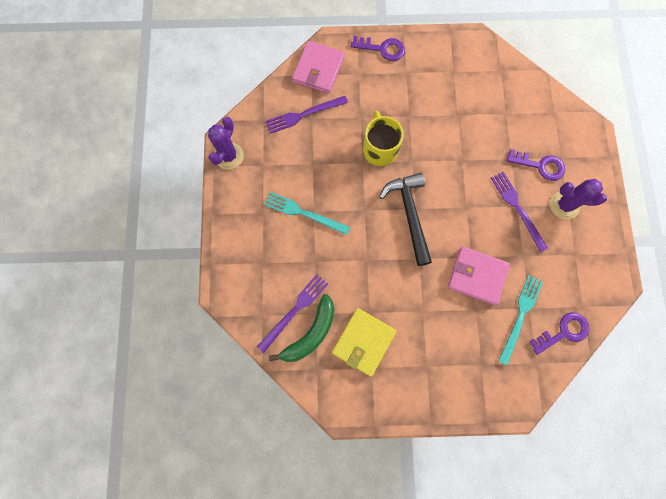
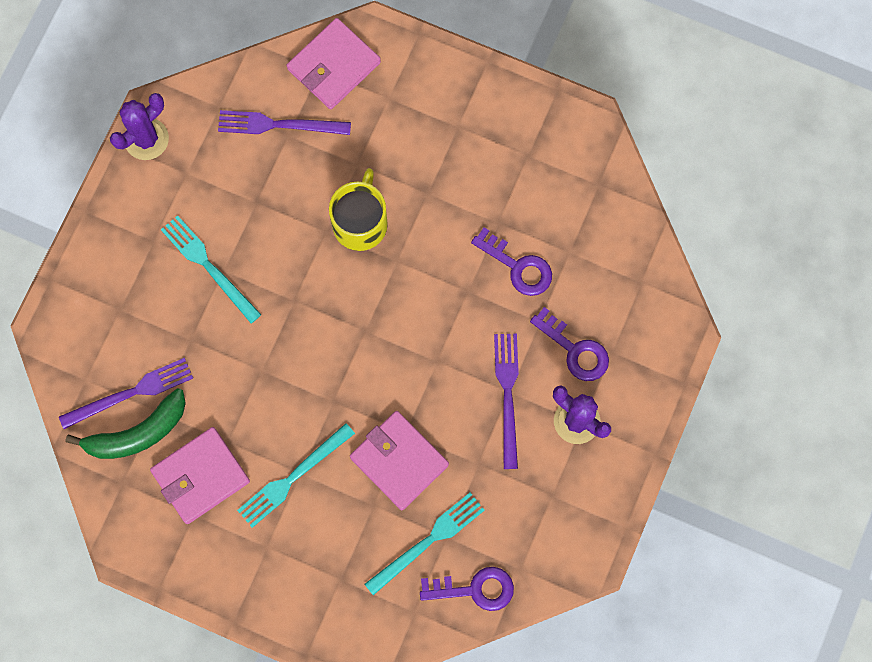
camera: 25 degrees right, 0 degrees up
(363, 342) = (200, 476): yellow wallet -> pink wallet
(382, 49) = (442, 75): purple key -> purple key (517, 266)
(409, 214) = (352, 334): black hammer -> none
(420, 316) = (293, 477): none -> turquoise fork

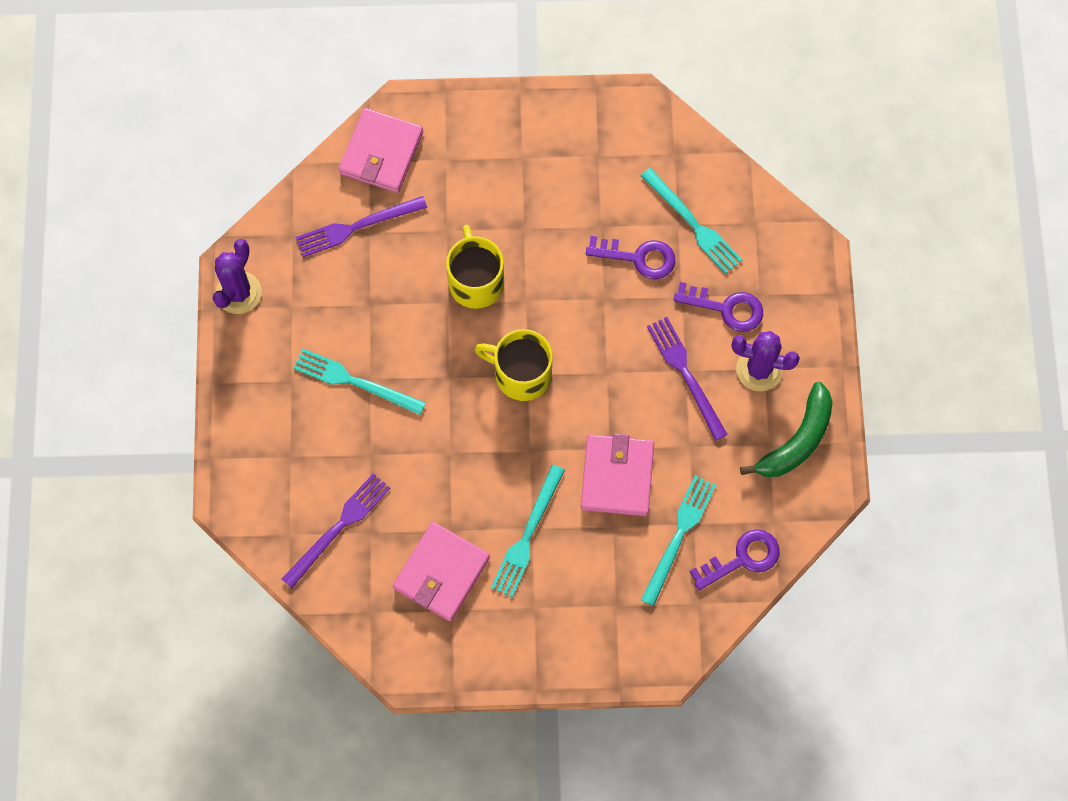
camera: 25 degrees left, 5 degrees down
(137, 433) = (363, 561): green banana -> green banana (797, 440)
(359, 326) = (521, 374): none -> yellow mug
(399, 461) = (617, 476): pink wallet -> pink wallet turned 75 degrees clockwise
(583, 257) = (693, 224): none -> turquoise fork

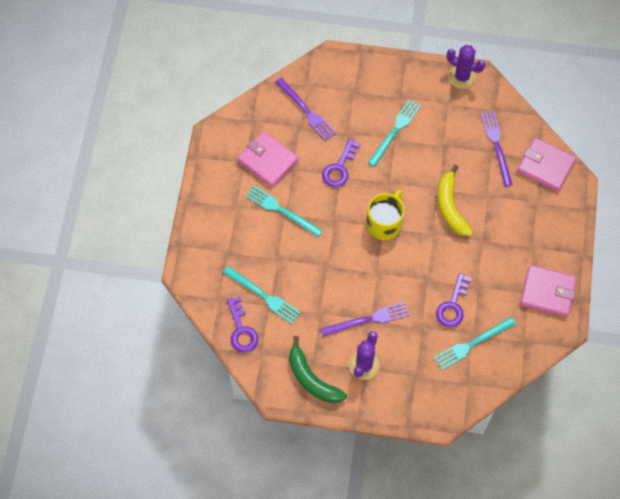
camera: 100 degrees right, 5 degrees down
(476, 281) = (450, 207): yellow mug -> yellow banana
(617, 476) = (308, 267): pink wallet -> pink wallet (547, 292)
(726, 308) = (409, 353): purple key -> purple key (339, 168)

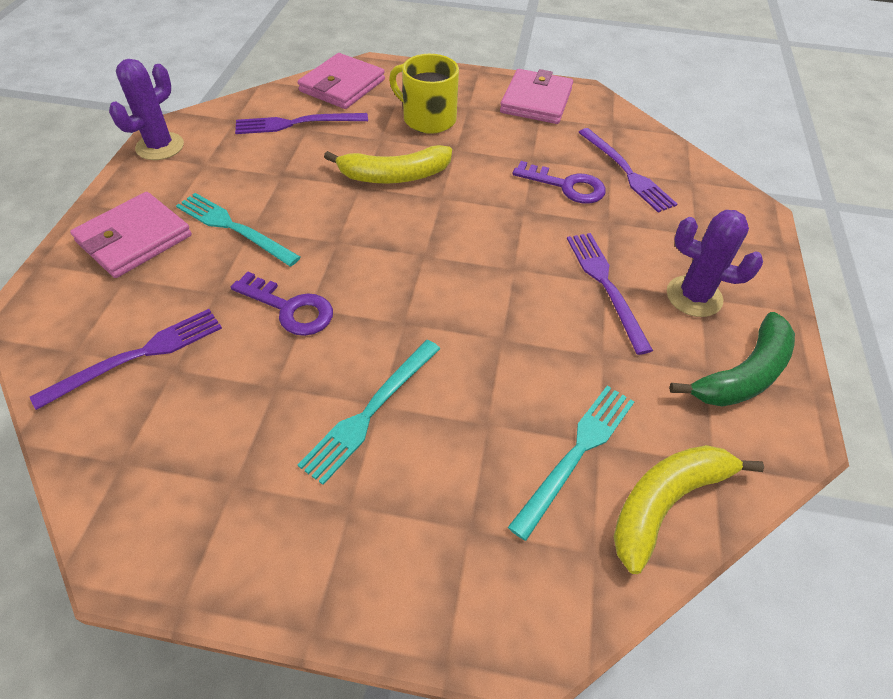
camera: 90 degrees left, 15 degrees down
(241, 330) = (665, 502): purple key -> yellow banana
(268, 160) = (240, 433): pink wallet -> pink wallet (134, 239)
(384, 223) = (416, 253): yellow mug -> yellow mug (428, 119)
(472, 344) = (626, 172): turquoise fork -> purple fork

